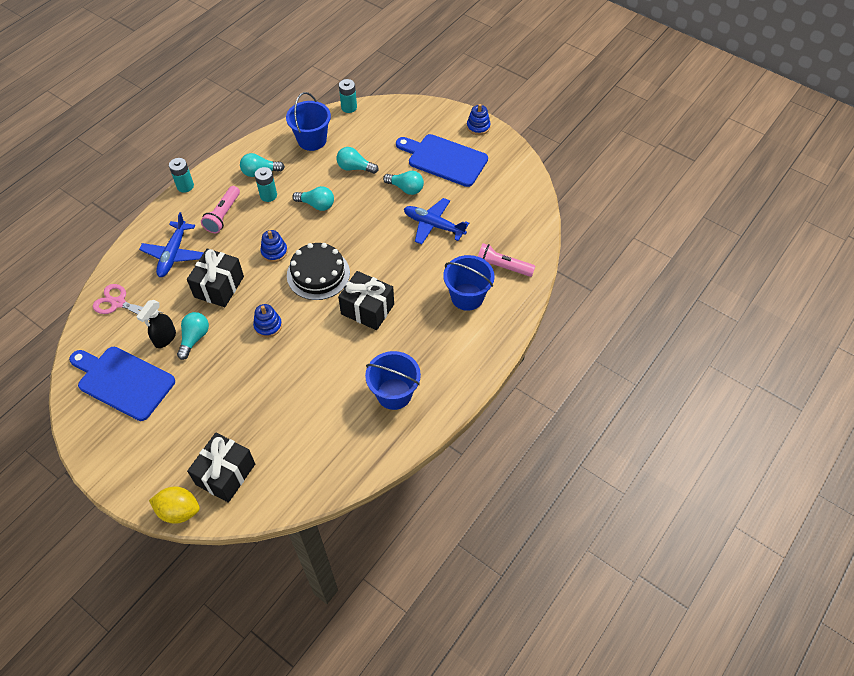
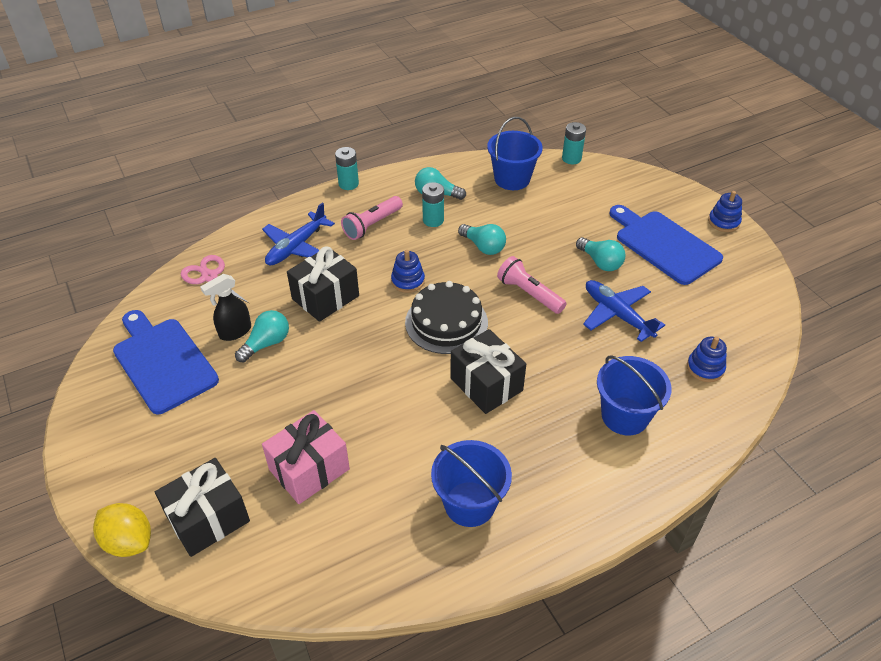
camera: 25 degrees right, 10 degrees down
(268, 326) = (356, 360): blue stacking toy -> blue stacking toy (705, 368)
(276, 414) = (309, 469): none -> pink gift
(355, 168) = (548, 221): turquoise light bulb -> none
(502, 267) = (689, 395): pink flashlight -> pink flashlight (529, 293)

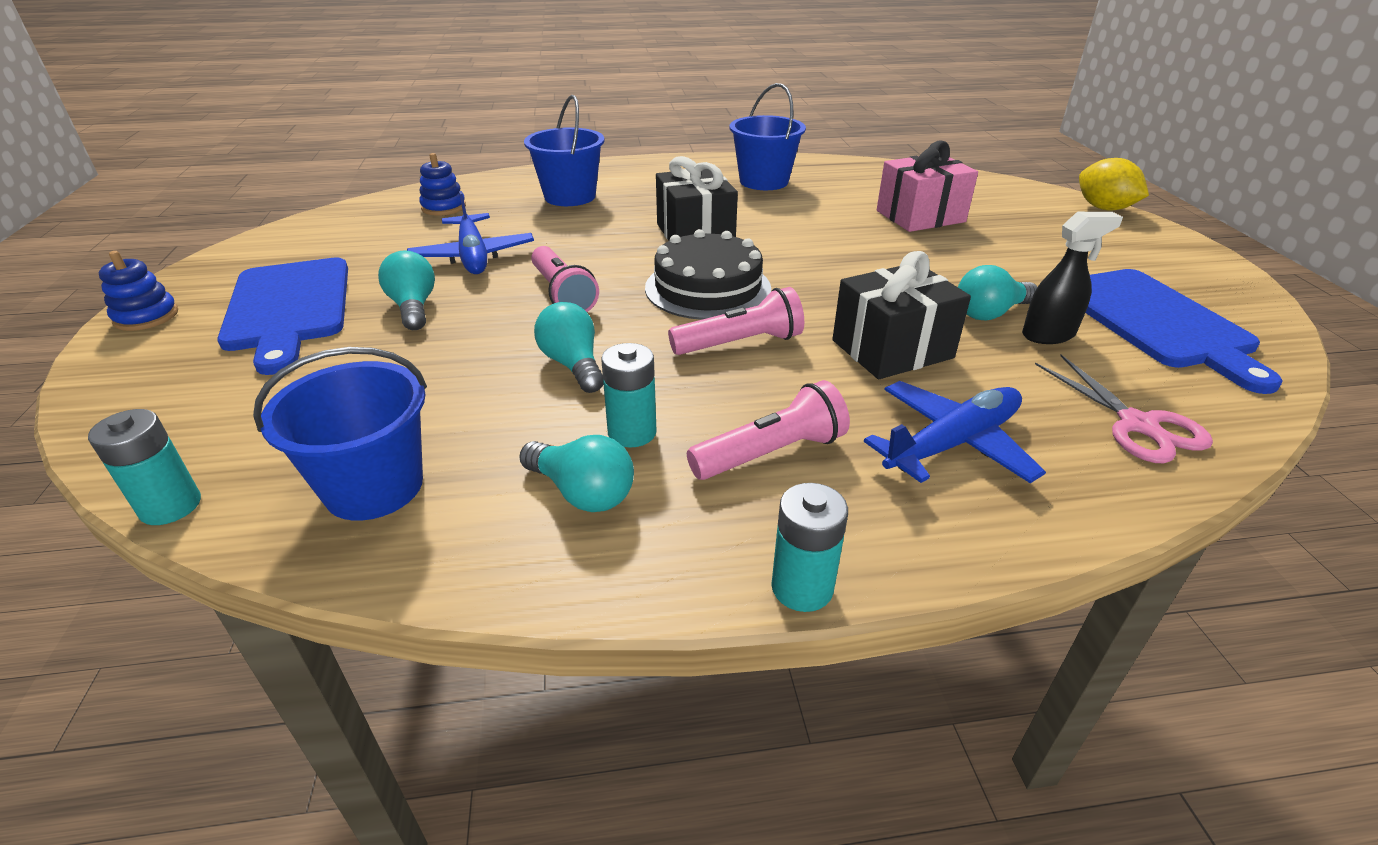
camera: 160 degrees left, 10 degrees down
(208, 519) = (1025, 207): black gift -> none
(408, 281) = (740, 343): blue stacking toy -> pink flashlight

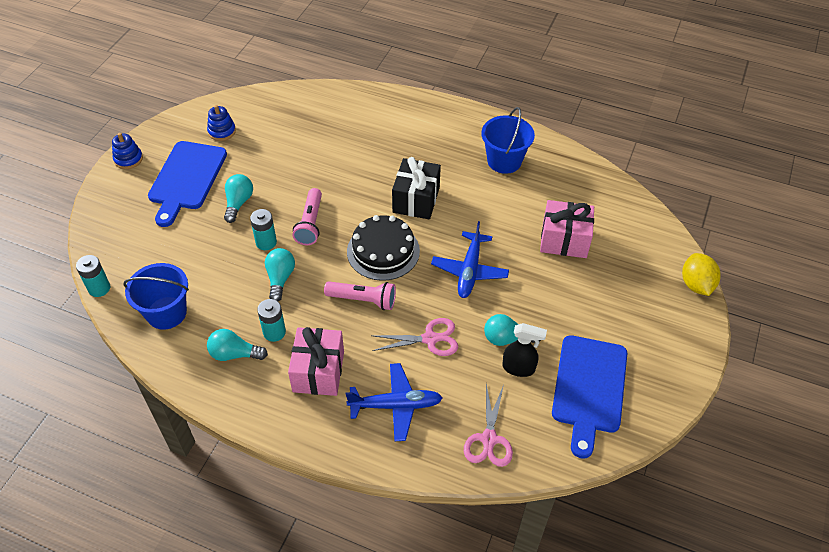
camera: 30 degrees right, 15 degrees up
(443, 207) = (302, 114): blue stacking toy -> blue stacking toy (222, 131)
(473, 256) = (289, 170): blue plane -> blue plane (469, 270)
(570, 196) = (376, 131): blue bucket -> none
(582, 493) = (234, 354): turquoise light bulb -> turquoise light bulb turned 120 degrees clockwise
(771, 453) = (318, 371): pink flashlight -> pink gift
(802, 588) = (275, 435): turquoise battery -> turquoise battery (266, 242)
(892, 349) = (430, 339): black gift -> pink scissors

